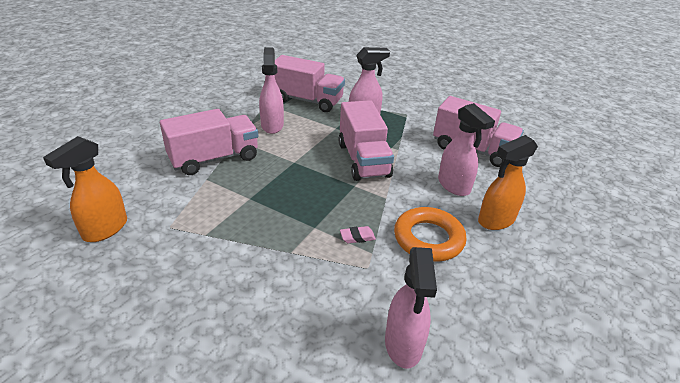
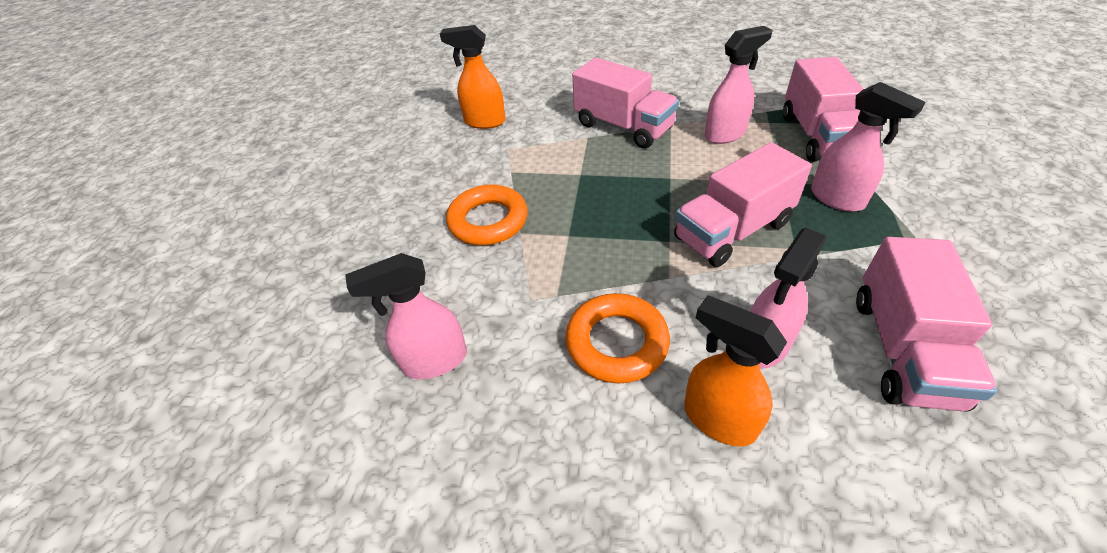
camera: 75 degrees right, 10 degrees up
(260, 267) = (488, 221): none -> orange ring
(357, 237) = (575, 274): pink eraser -> none

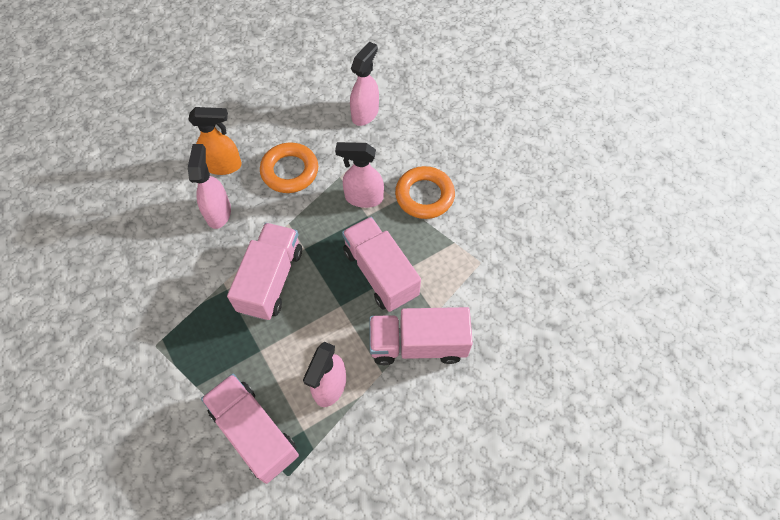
camera: 135 degrees right, 15 degrees up
(484, 122) = (532, 279): orange spray bottle -> none
(837, 199) = (214, 355): pink spray bottle -> pink spray bottle (363, 198)
(903, 349) = (150, 251): pink truck -> pink truck (380, 273)

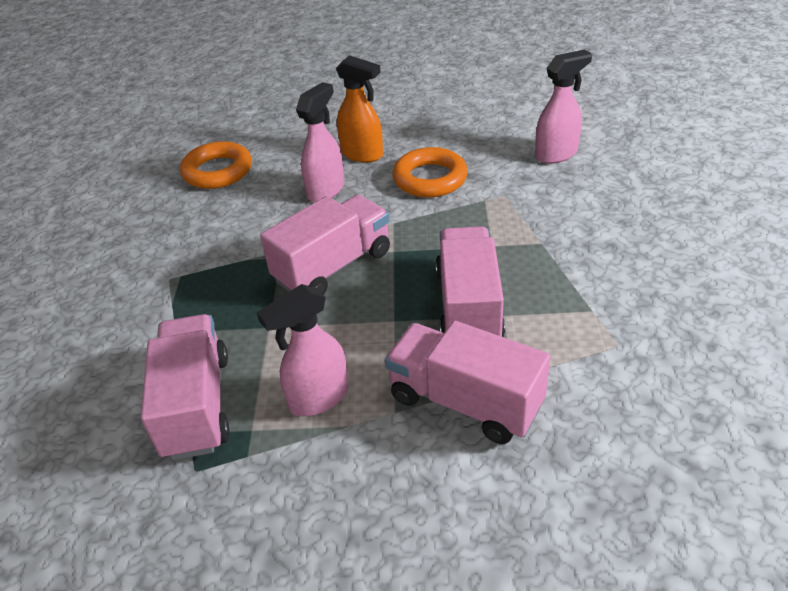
camera: 35 degrees right, 20 degrees down
(363, 198) = (499, 227): pink spray bottle -> none
(424, 196) = (581, 250): orange ring -> orange ring (217, 171)

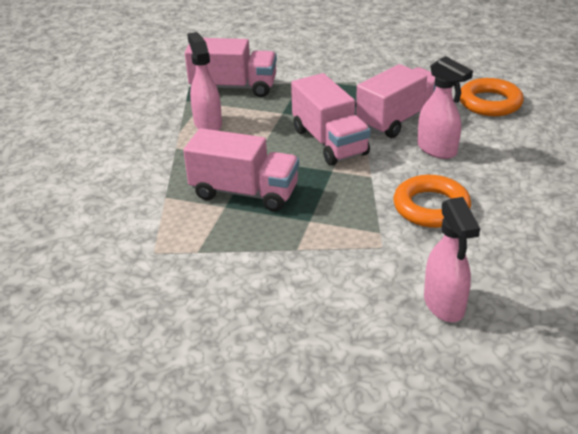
camera: 105 degrees right, 5 degrees down
(362, 154) = (491, 176): orange spray bottle -> none
(465, 401) = (161, 173): pink truck -> pink truck (399, 119)

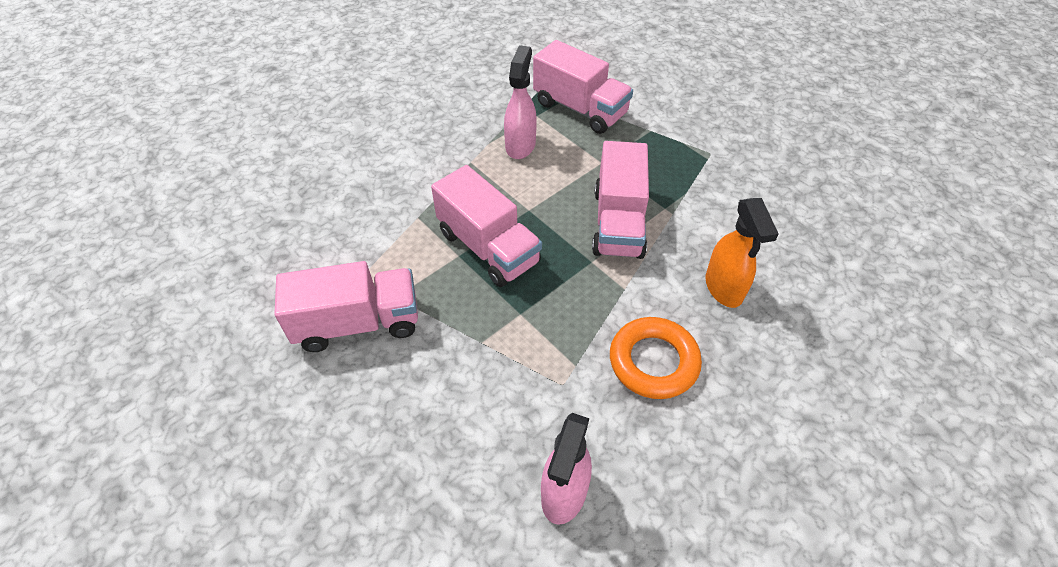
camera: 30 degrees right, 15 degrees up
(399, 119) = (716, 226): pink truck -> pink truck (358, 323)
(437, 150) = (724, 288): pink spray bottle -> orange spray bottle
(490, 103) = (841, 250): orange ring -> none

